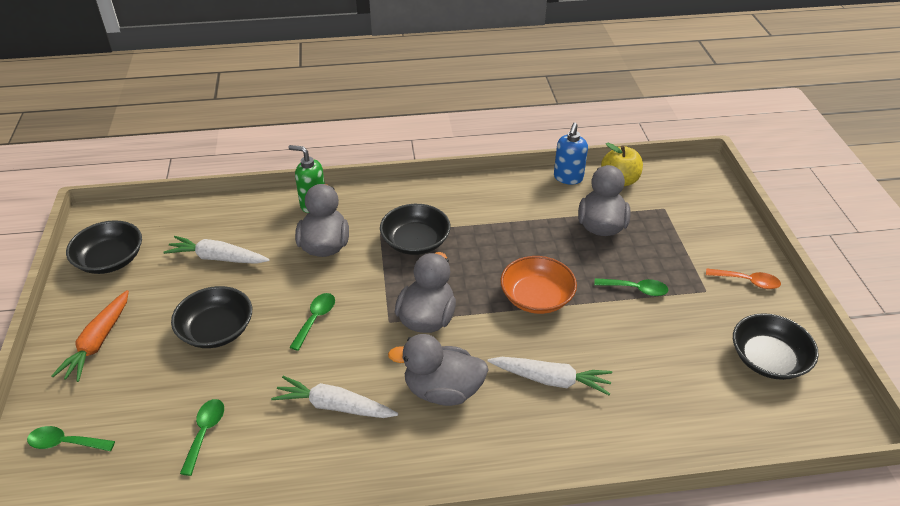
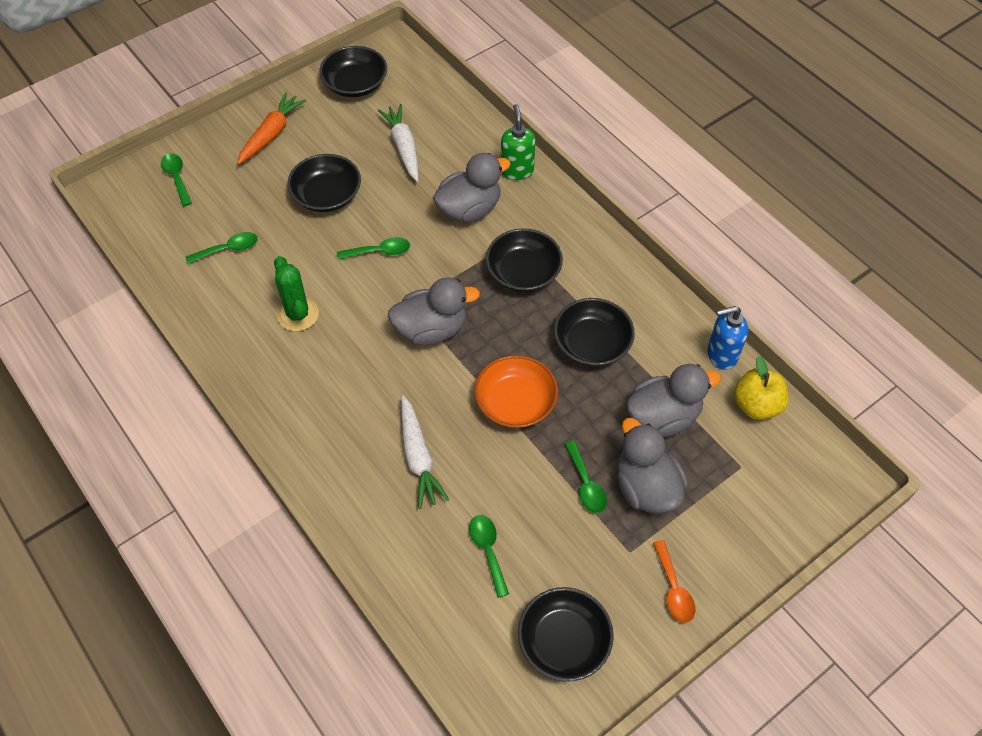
camera: 60 degrees right, 15 degrees up
(98, 342) = (271, 134): orange carrot -> orange carrot turned 135 degrees clockwise
(334, 406) = (298, 314): white carrot -> green cactus
(442, 391) = (357, 381): grey duck -> grey duck (646, 487)
(512, 234) = (592, 343): none -> black bowl
(666, 371) = (488, 550): none -> green spoon

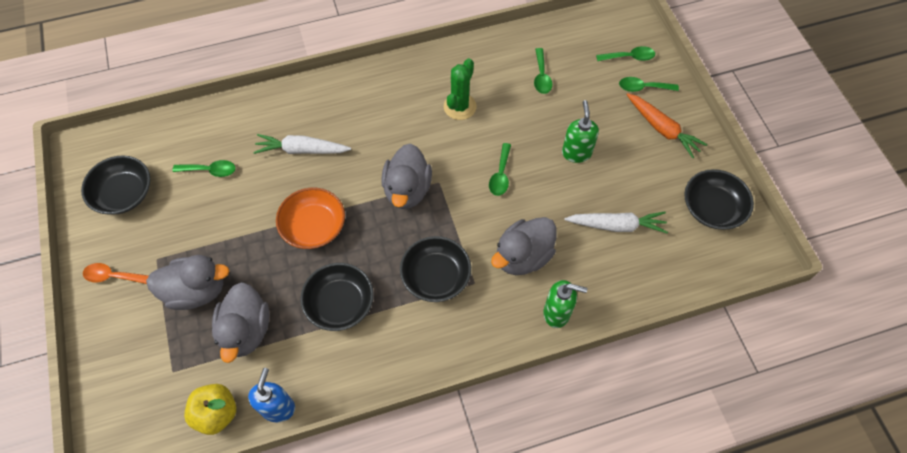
camera: 110 degrees right, 5 degrees up
(298, 314) = (460, 107): green cactus -> green cactus turned 60 degrees counterclockwise
(327, 195) = (576, 153): black bowl -> green soap dispenser
(469, 209) = (523, 256): grey duck -> grey duck turned 60 degrees clockwise
(586, 484) = (222, 250): green spoon -> green spoon (643, 87)

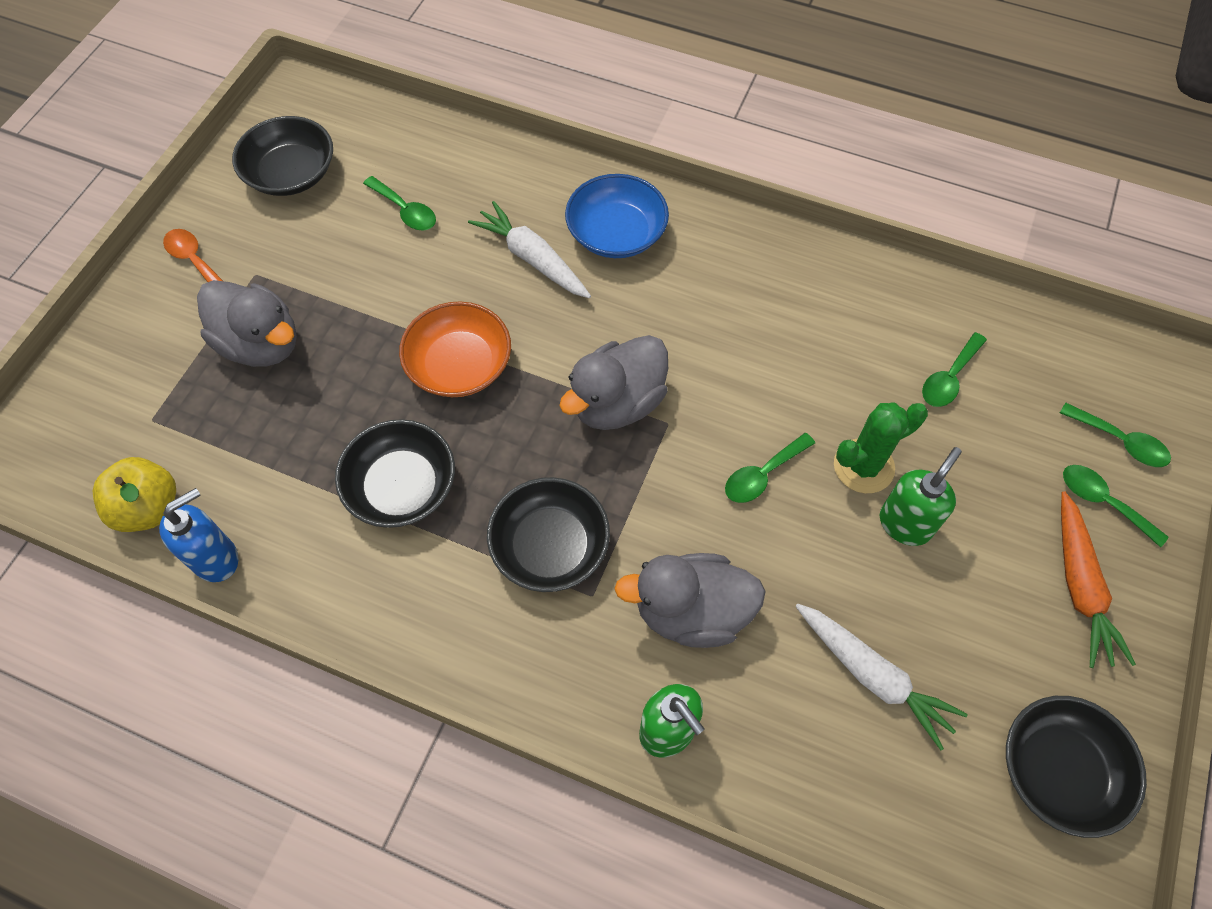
camera: 40 degrees right, 0 degrees up
(246, 330) = (269, 434): grey duck -> none
(333, 110) = (616, 233): none -> blue bowl
(460, 107) = (789, 341): green cactus -> green cactus (863, 466)

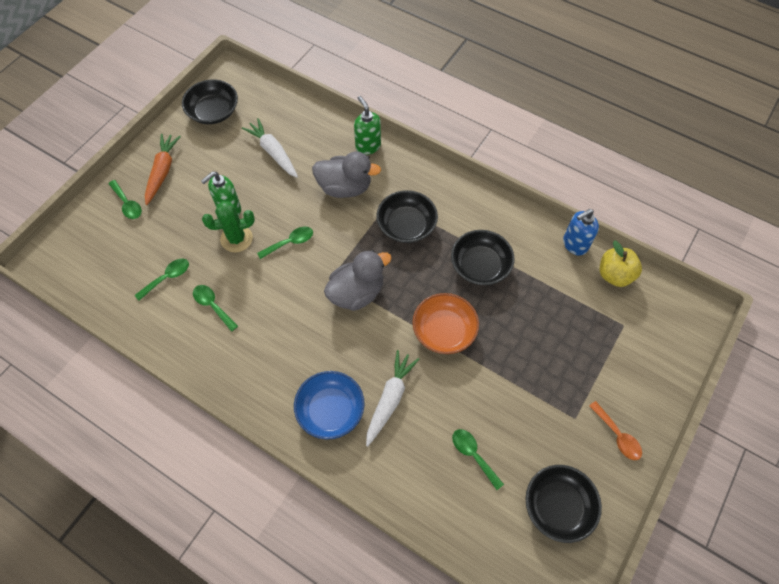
camera: 170 degrees left, 0 degrees up
(261, 344) = (565, 364): grey duck -> none
(532, 259) = (390, 399): white carrot -> white carrot turned 120 degrees counterclockwise
(1119, 441) = (99, 230): green spoon -> green spoon (213, 306)

